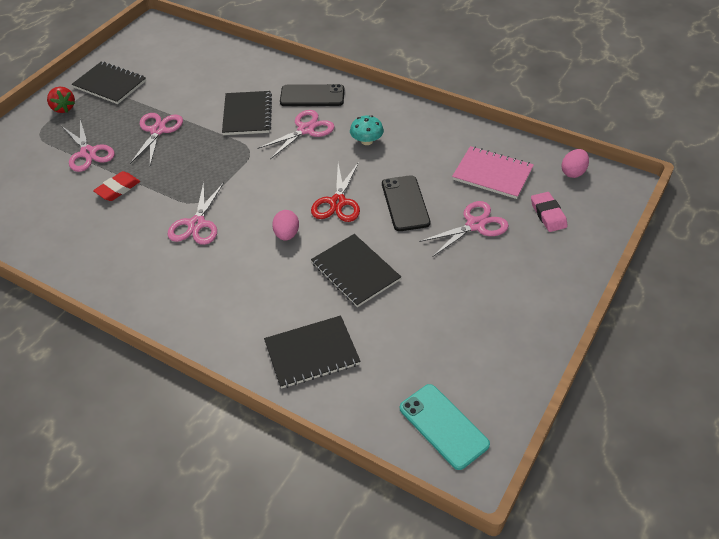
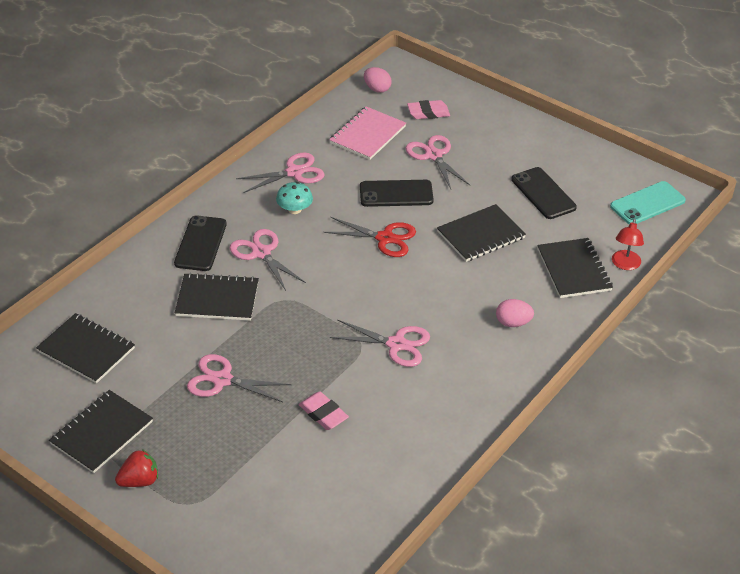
camera: 85 degrees left, 5 degrees down
(88, 153) = (246, 447): pink scissors -> pink scissors (294, 172)
(118, 189) = (323, 414): red eraser -> pink eraser
(190, 63) = (86, 350): none -> black notebook
(286, 234) = (424, 277): pink egg -> pink egg (513, 323)
(326, 402) = (625, 265): none -> red lamp
(436, 320) = (543, 193): none -> black phone

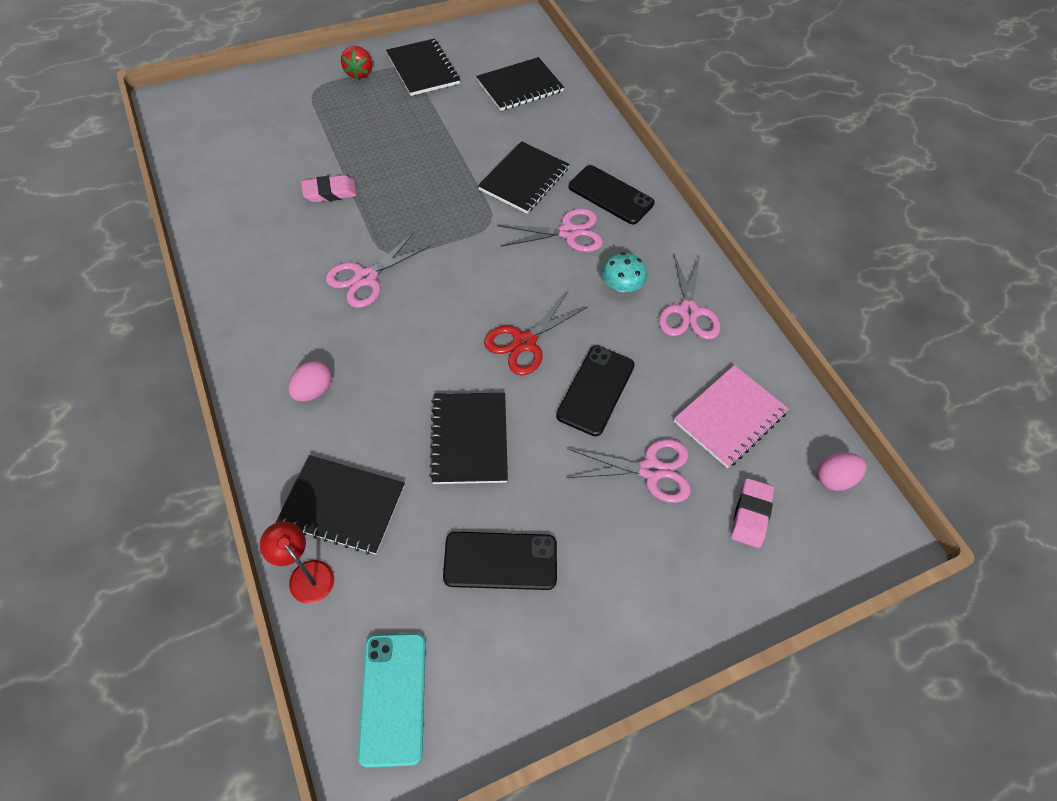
camera: 115 degrees right, 15 degrees up
(222, 380) = (422, 148): pink scissors -> none
(368, 135) = (729, 417): pink notebook -> pink notebook turned 75 degrees clockwise

